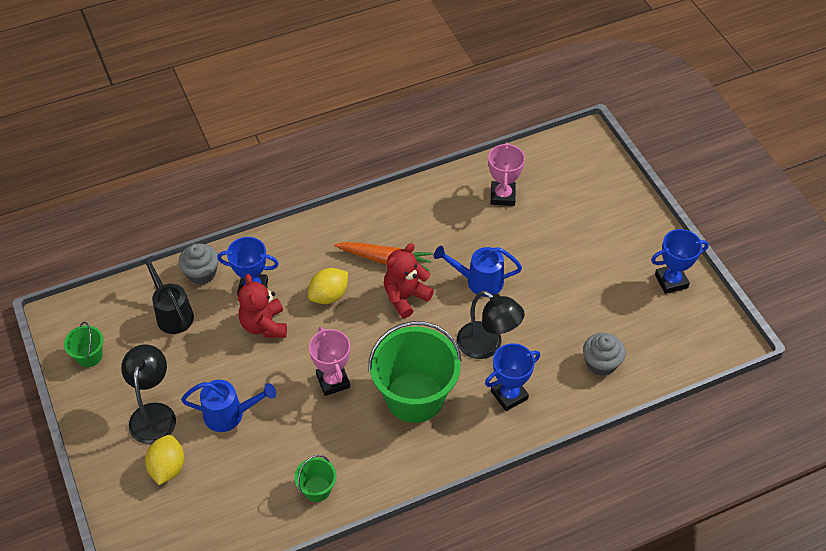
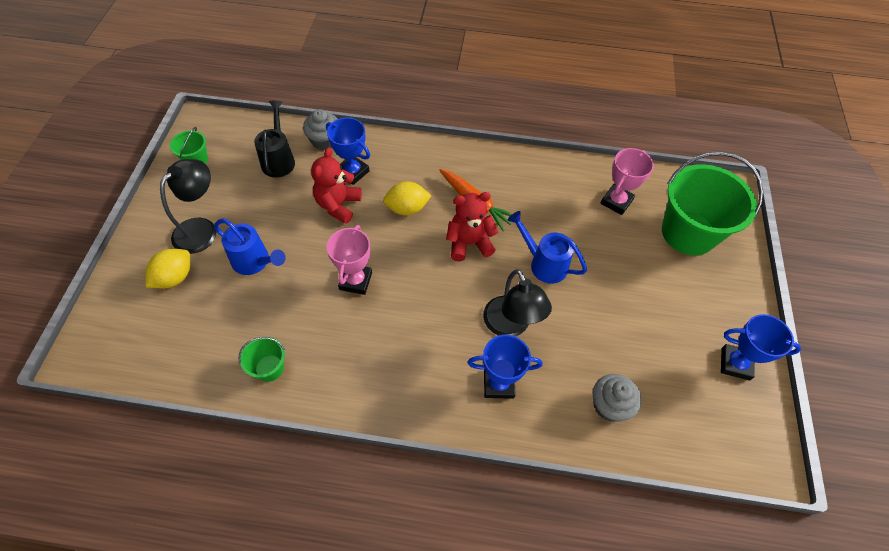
camera: 30 degrees right, 5 degrees up
(415, 397) = (413, 335): green bucket -> green bucket (688, 233)

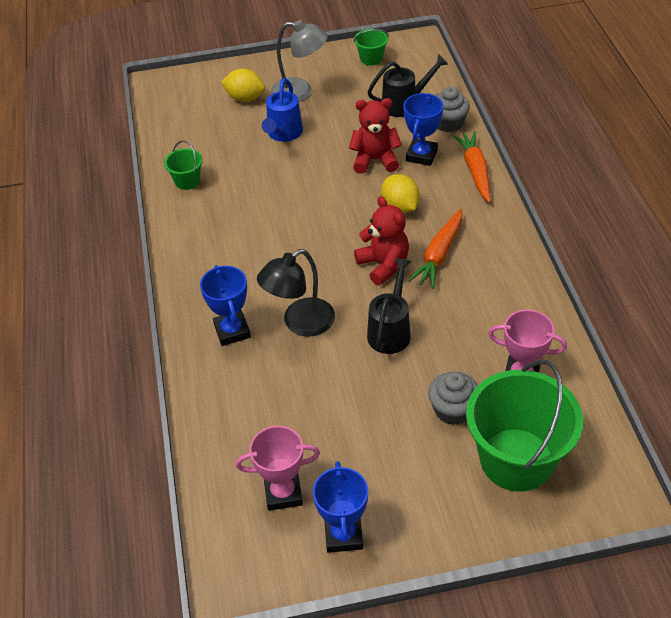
camera: 75 degrees right, 10 degrees down
(201, 229) = (300, 92): black lamp -> grey lamp
(355, 281) = (296, 201): pink trophy -> pink trophy (283, 493)
(393, 146) = (475, 171): none -> orange carrot
(543, 263) = (390, 330): blue watering can -> black watering can
(609, 405) = (243, 424): grey cupcake -> grey cupcake (453, 410)

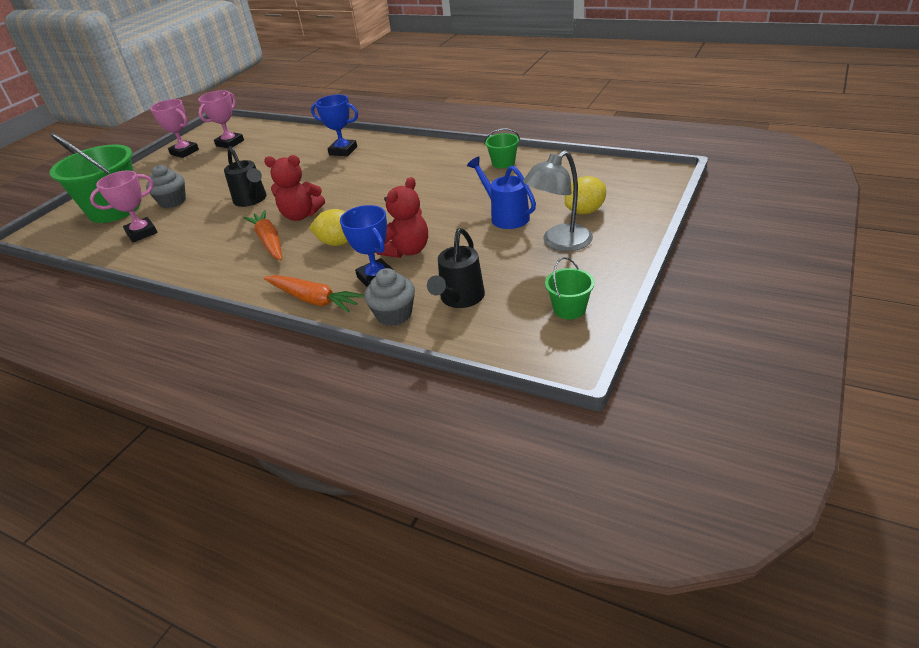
camera: 130 degrees right, 10 degrees down
(300, 323) = (311, 172): black lamp -> none
(343, 535) = (184, 152): blue trophy -> pink trophy

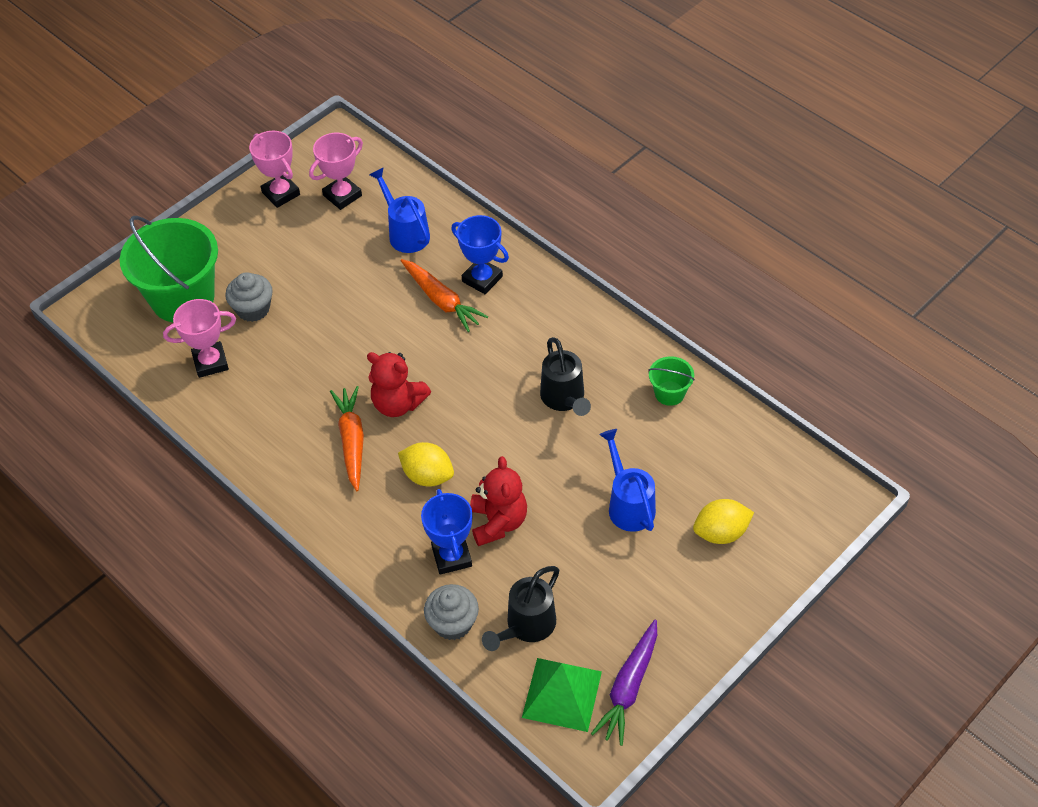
camera: 15 degrees right, 15 degrees up
(252, 200) = (347, 346): black watering can -> black watering can (564, 399)
(280, 146) = (405, 233): none -> blue watering can
(313, 300) = (378, 565): orange carrot -> orange carrot (441, 300)
(407, 250) = (498, 522): red teddy bear -> red teddy bear turned 60 degrees counterclockwise
(513, 330) = (562, 694): none -> green pyramid
(559, 243) = (666, 578): grey lamp -> none
(569, 309) = (629, 687): green bucket -> purple carrot

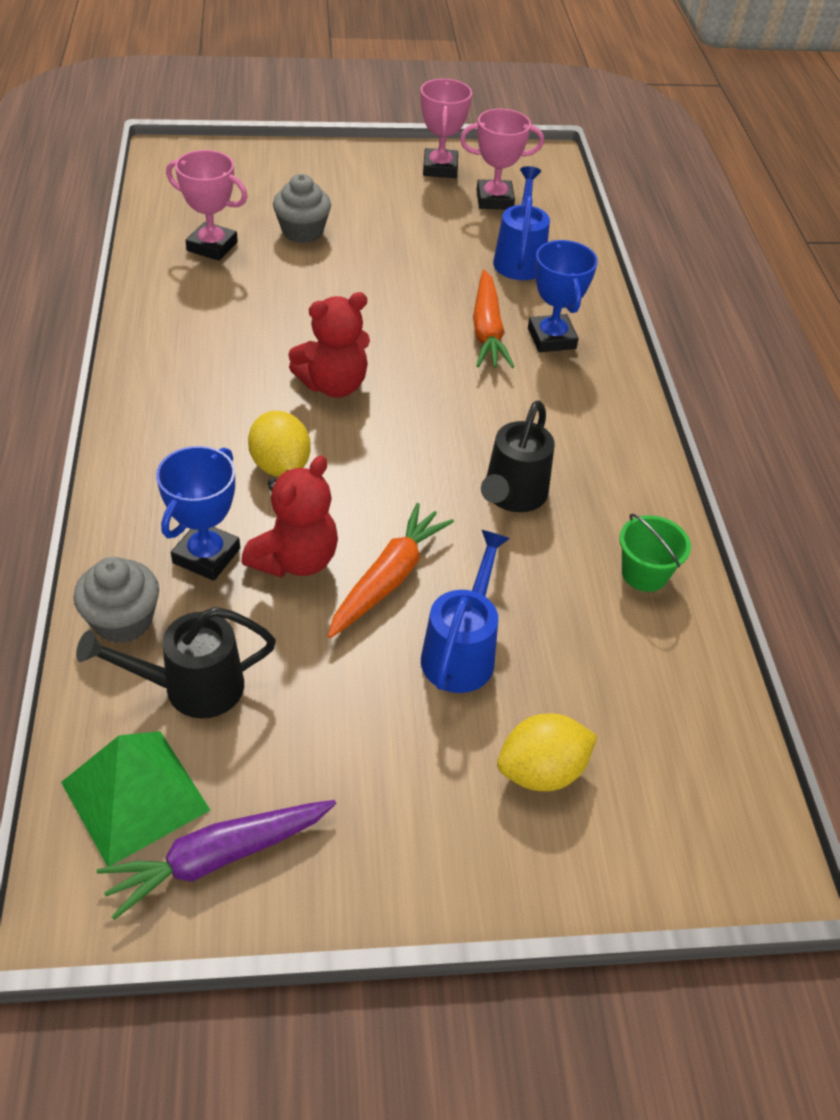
camera: 35 degrees right, 5 degrees down
(183, 298) = (255, 189): green bucket -> none
(352, 441) = (248, 386): orange carrot -> orange carrot (388, 579)
(398, 404) = (333, 385): red teddy bear -> red teddy bear turned 90 degrees counterclockwise
(721, 533) = (541, 771): yellow lemon -> yellow lemon turned 45 degrees counterclockwise

